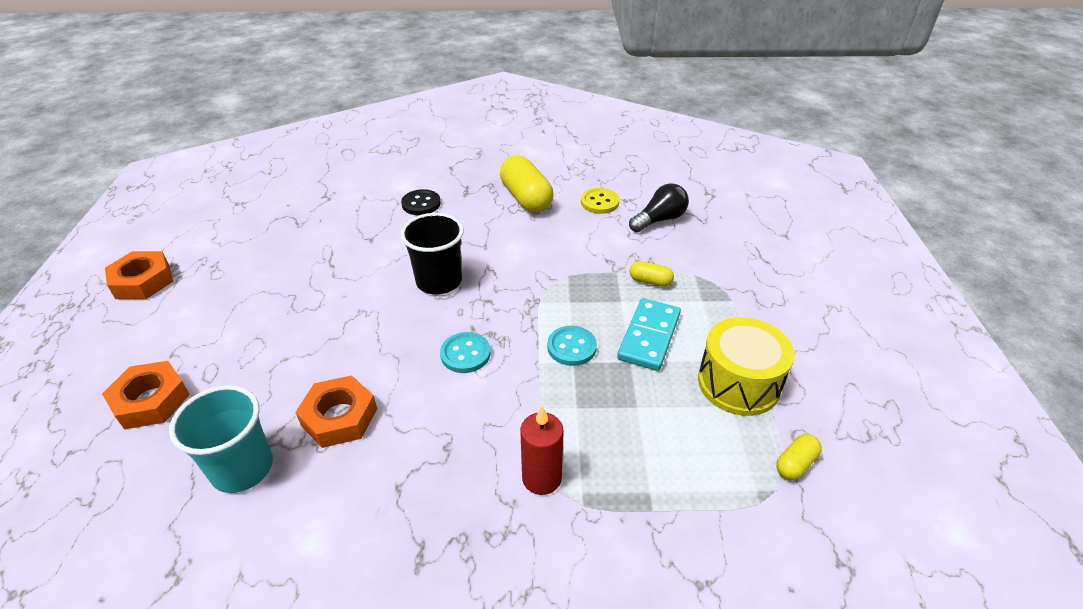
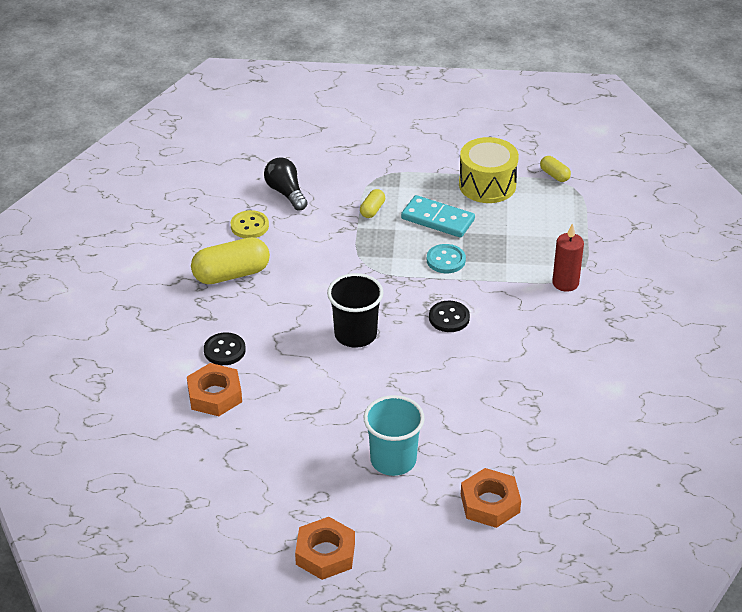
camera: 85 degrees left, 0 degrees up
(242, 468) = (557, 433): turquoise cup -> turquoise cup (393, 460)
(339, 417) = (511, 385): orange nut -> orange nut (214, 395)
(465, 354) = (449, 318): turquoise button -> black button

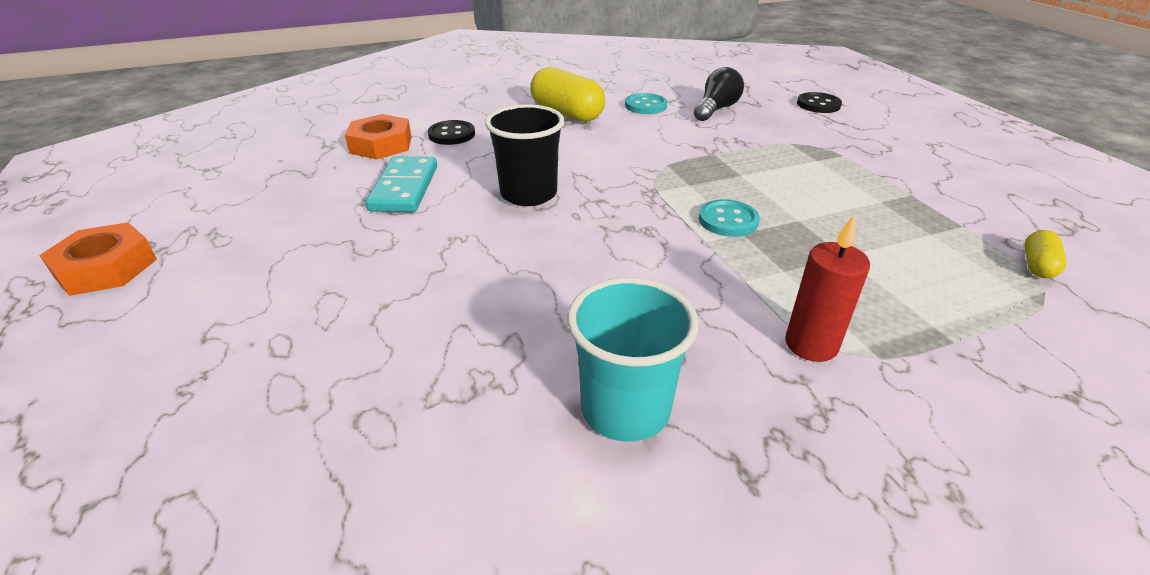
camera: 65 degrees right, 5 degrees down
(249, 226) = (645, 106): yellow button -> turquoise button
(372, 210) = (753, 154): yellow capsule -> none
(393, 460) = (298, 276): turquoise cup -> turquoise cup (625, 409)
(437, 219) = (797, 196): turquoise domino -> turquoise domino (404, 188)
(449, 318) = (616, 251): black button -> black button (818, 105)
(487, 185) = (917, 215): yellow drum -> none
(490, 503) = (202, 400): orange nut -> none

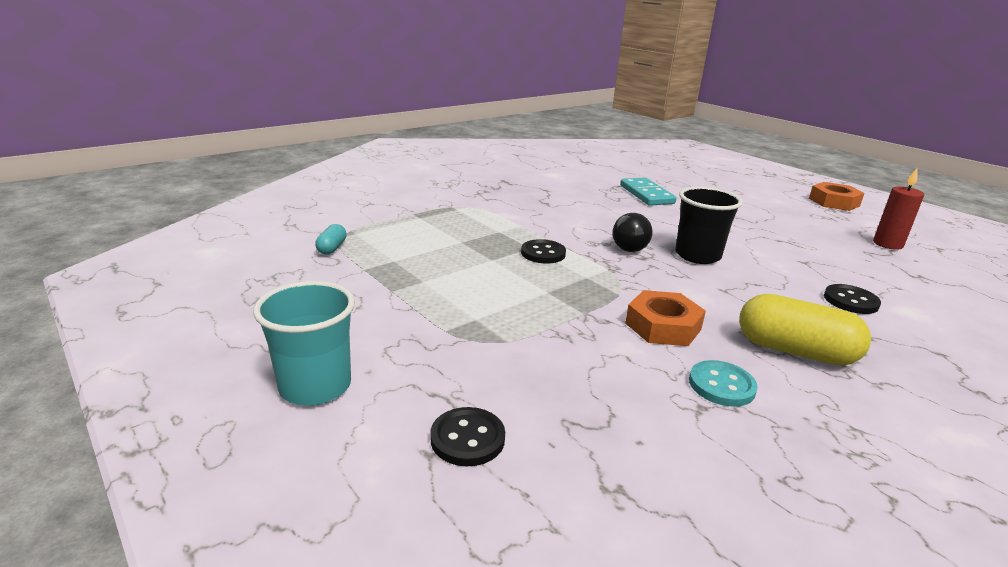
camera: 160 degrees right, 10 degrees down
(381, 145) = (881, 282): orange nut -> orange nut (663, 326)
(404, 188) = (785, 250): turquoise domino -> turquoise domino (646, 194)
(625, 409) = (554, 188): turquoise cup -> turquoise cup (315, 386)
(716, 109) = (621, 394): black light bulb -> black light bulb (630, 245)
(728, 220) = (543, 253): turquoise button -> black button
(811, 345) = (483, 207): red candle -> red candle (887, 244)
(1037, 265) = (332, 248): yellow capsule -> turquoise capsule

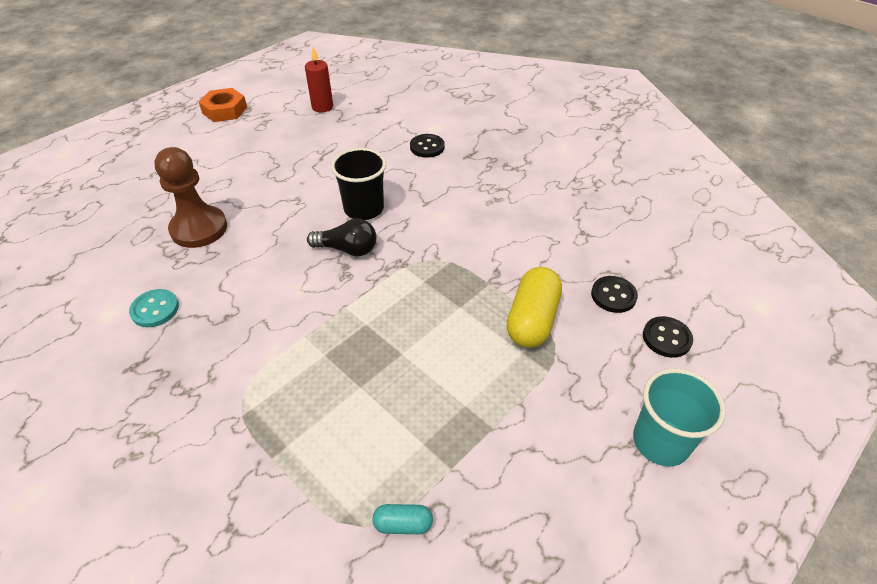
camera: 95 degrees left, 20 degrees up
(543, 253) = (379, 313): black button -> black button (613, 295)
(646, 194) = (199, 228): turquoise domino -> brown pawn
(663, 326) = (495, 240): orange nut -> none
(721, 385) = (557, 221): turquoise button -> turquoise button (155, 309)
(795, 351) = (504, 185): yellow capsule -> yellow capsule (532, 320)

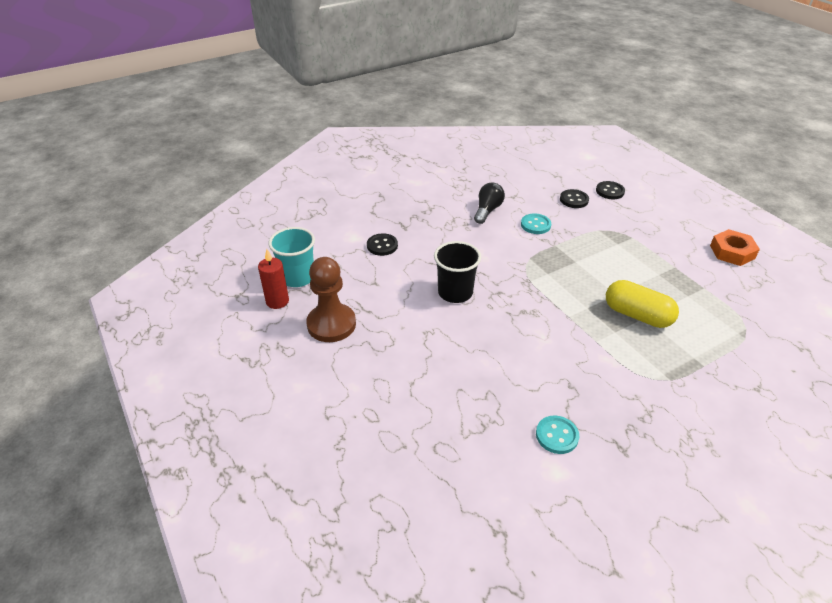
camera: 75 degrees left, 5 degrees down
(199, 228) = (450, 404): brown pawn -> brown pawn (331, 324)
(224, 110) = (235, 380): orange nut -> orange nut (732, 252)
(347, 249) = (504, 308): black light bulb -> black light bulb (487, 210)
(403, 524) = (742, 312): turquoise capsule -> none
(526, 260) = (535, 225): none -> turquoise button
(532, 320) = (591, 234): yellow capsule -> yellow capsule (637, 315)
(660, 442) = (680, 212): turquoise cup -> turquoise cup (298, 277)

